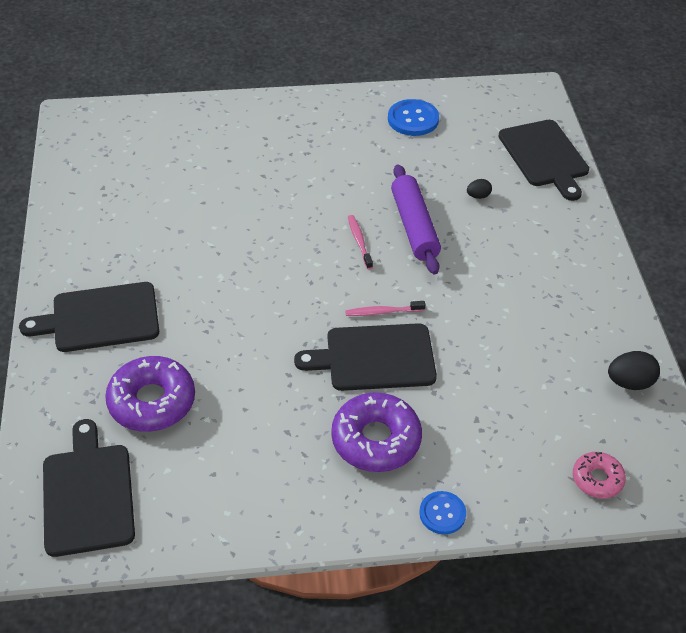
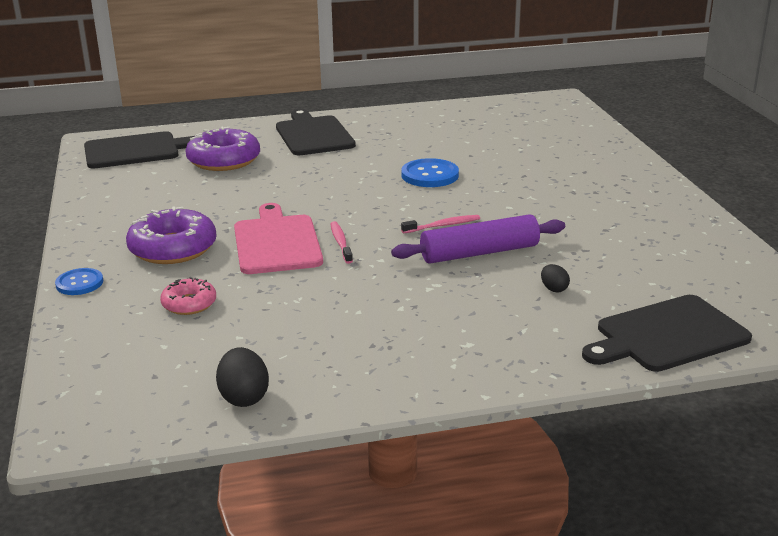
camera: 85 degrees right, 20 degrees down
(375, 358) = (276, 242): black cutting board -> pink cutting board
(413, 119) = (678, 243): blue button -> blue button (430, 175)
(597, 479) = (99, 371): pink donut -> pink donut (189, 304)

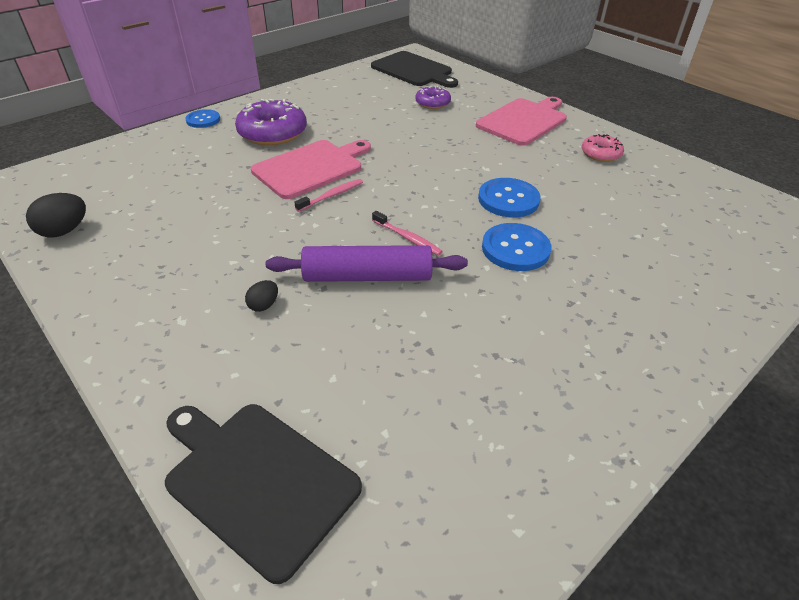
camera: 60 degrees right, 15 degrees up
(189, 304) = (193, 165): pink donut -> pink donut (600, 154)
(224, 160) = (432, 103): purple donut -> purple donut, size x0.56
(313, 135) = (523, 121): black cutting board -> pink cutting board
(479, 253) = (367, 276): purple rolling pin -> purple rolling pin turned 45 degrees counterclockwise
(497, 191) = (515, 249): none -> blue button
(554, 289) = (321, 350): black egg -> black egg (264, 305)

